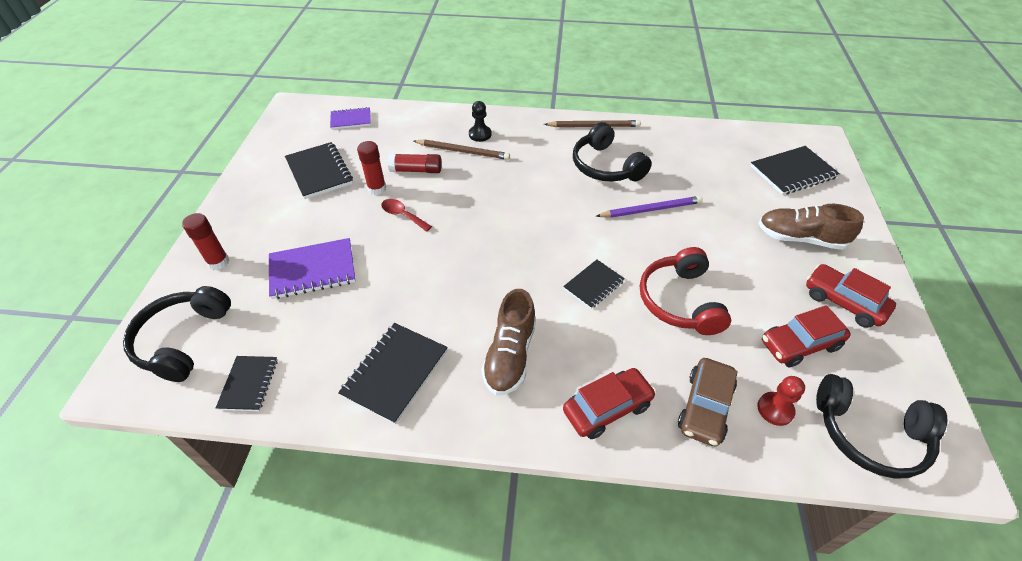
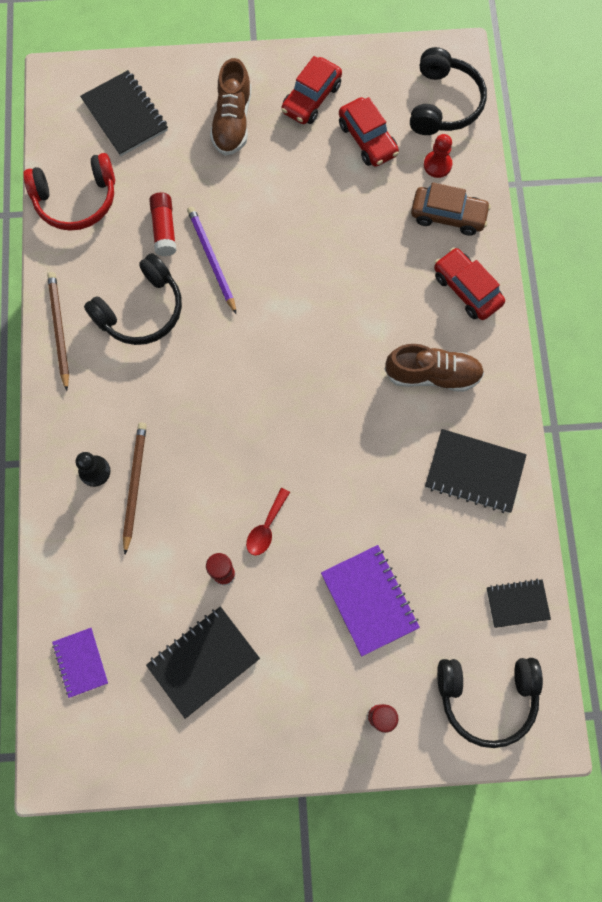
camera: 100 degrees left, 25 degrees up
(416, 170) = (181, 535): red glue stick -> red glue stick (164, 229)
(593, 285) = (333, 310): black notebook -> none
(679, 301) = (338, 233): red headphones -> red headphones (76, 200)

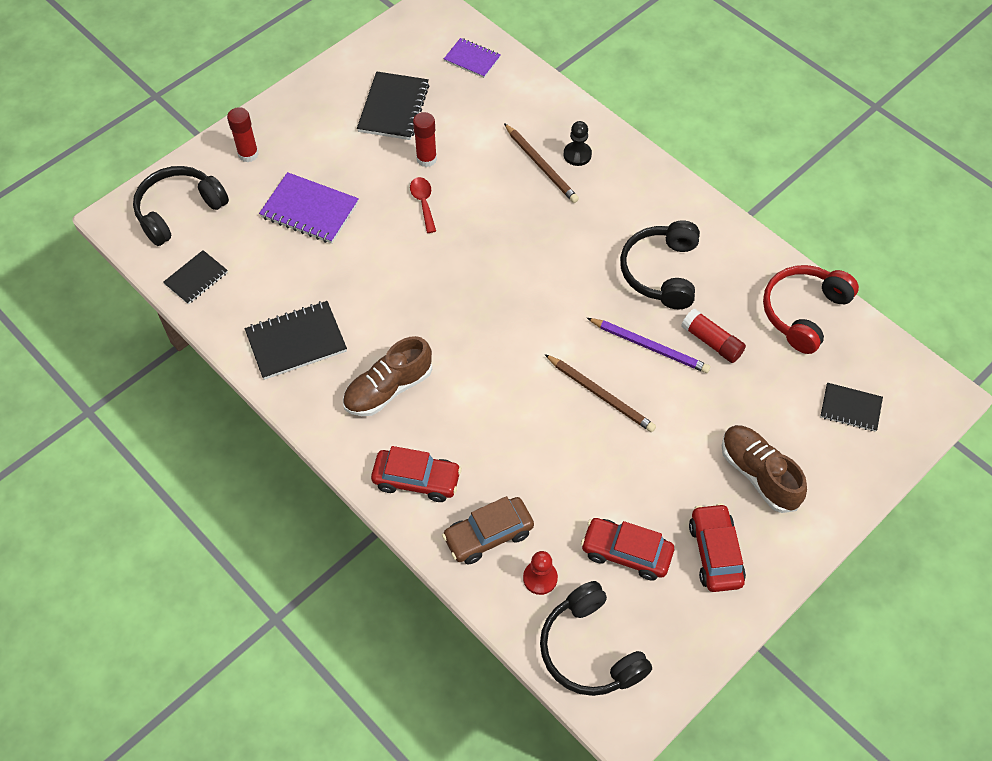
camera: 140 degrees right, 15 degrees down
(59, 330) = (704, 217): brown pencil -> brown pencil (601, 395)
(125, 115) = (850, 408): black notebook -> black notebook, size x0.62

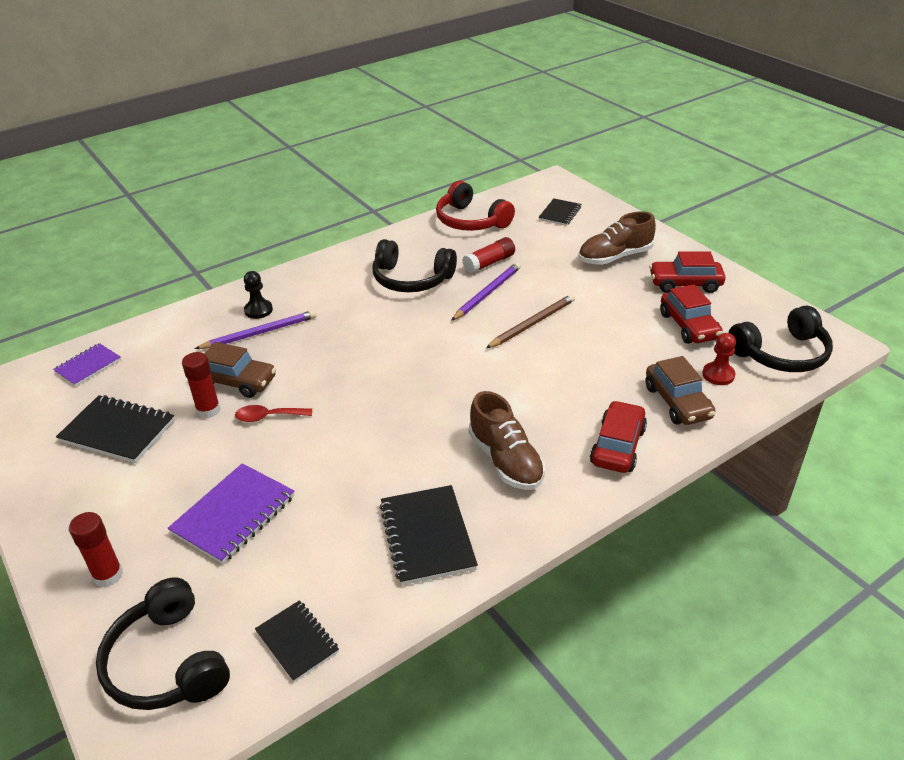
camera: 80 degrees left, 20 degrees down
(467, 167) = (236, 381): none -> brown car
(541, 165) = (260, 333): brown pencil -> purple pencil
(626, 553) = (689, 326): red car -> red car turned 45 degrees counterclockwise

